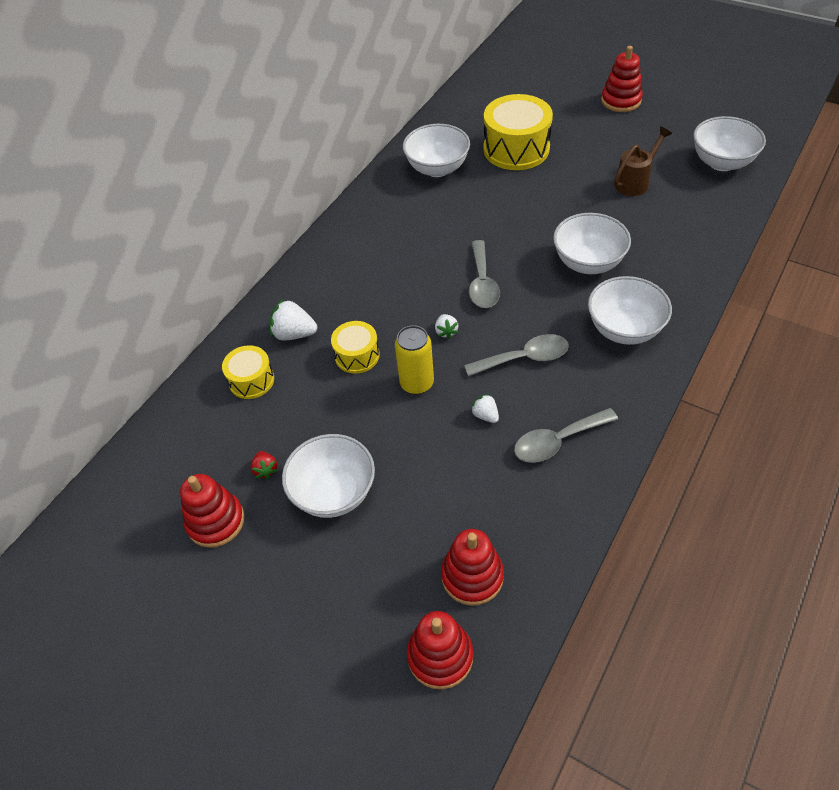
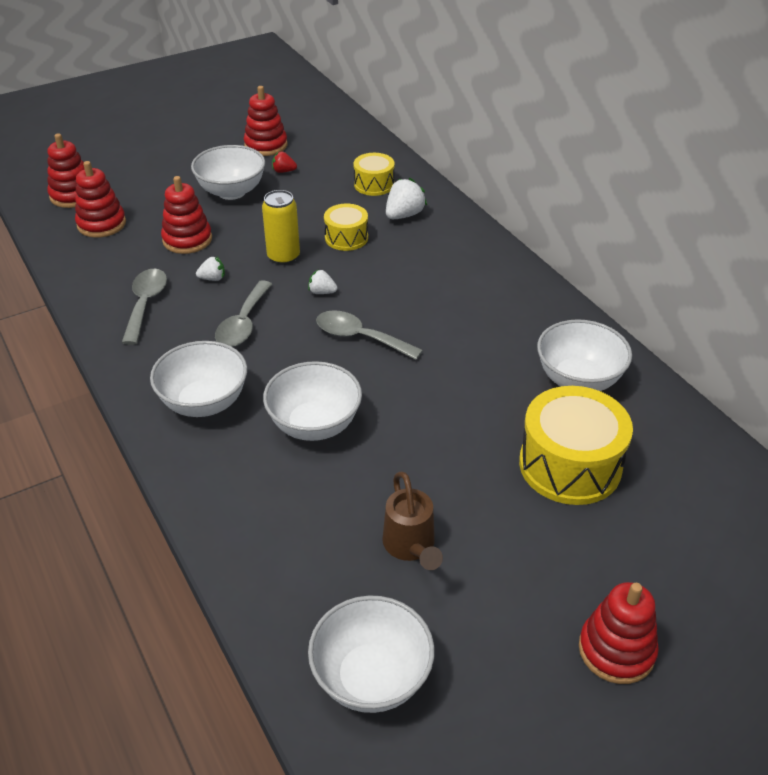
camera: 115 degrees right, 10 degrees down
(443, 475) = (187, 240): none -> red stacking toy

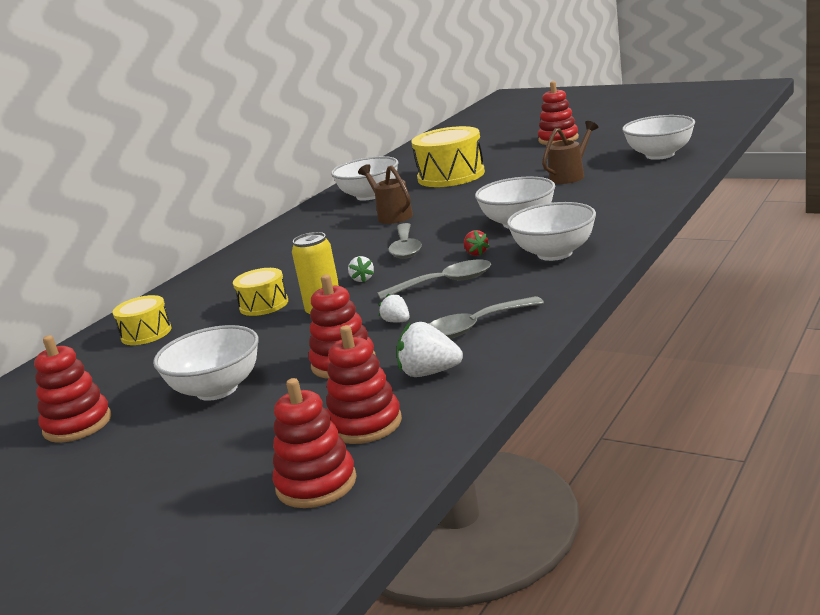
camera: 115 degrees left, 20 degrees down
(284, 171) = (144, 385): red strawberry -> red strawberry (476, 253)
(404, 215) = (200, 301): white strawberry -> white strawberry (429, 373)
(474, 366) = (392, 216): none -> brown watering can

